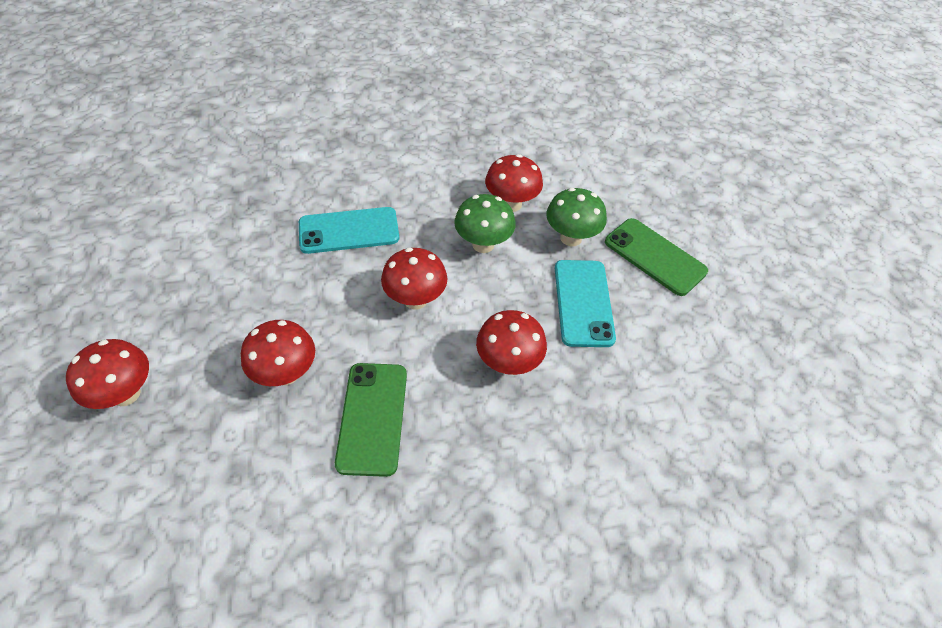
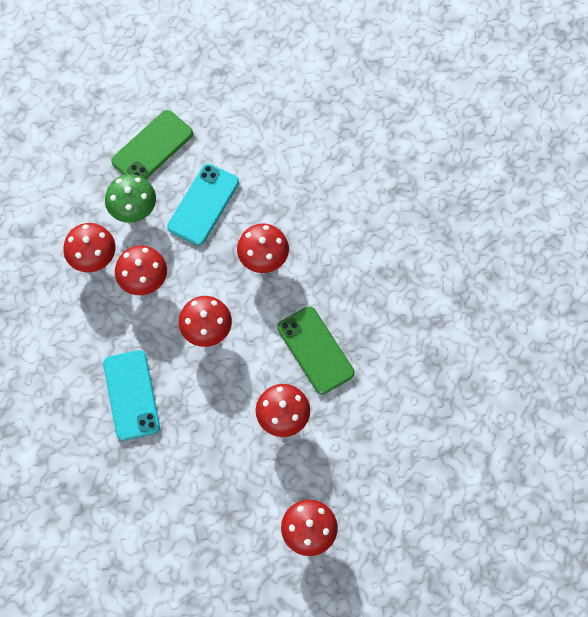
camera: 90 degrees left, 15 degrees up
(372, 418) = (315, 350): green phone -> green phone turned 60 degrees clockwise
(483, 244) = (144, 281): green mushroom -> red mushroom
(583, 303) = (203, 204): turquoise phone -> turquoise phone turned 60 degrees counterclockwise

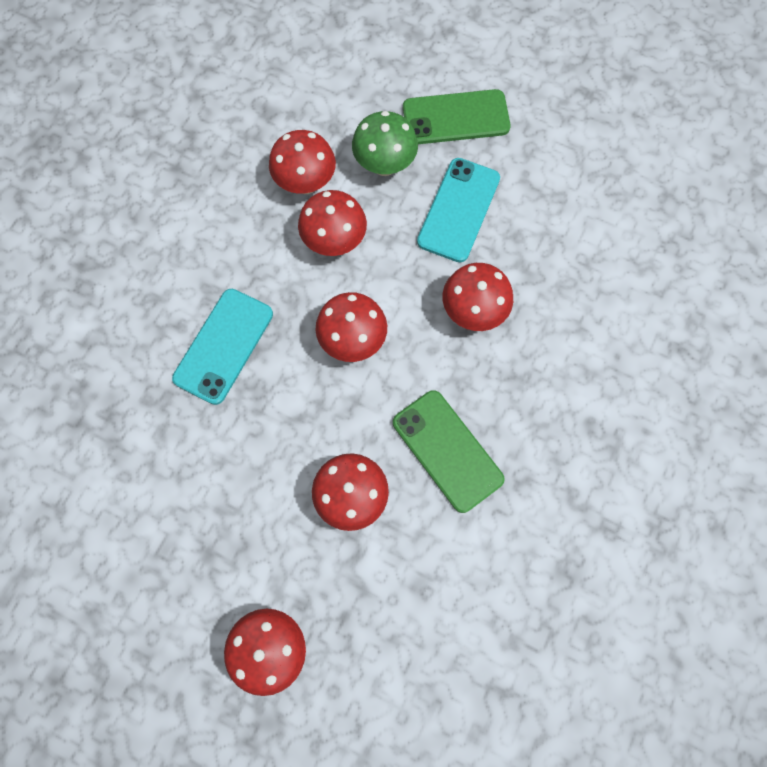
camera: 40 degrees right, 5 degrees up
(203, 204) = (458, 210): turquoise phone -> turquoise phone turned 45 degrees counterclockwise
(315, 350) = (447, 450): green phone -> green phone turned 45 degrees counterclockwise

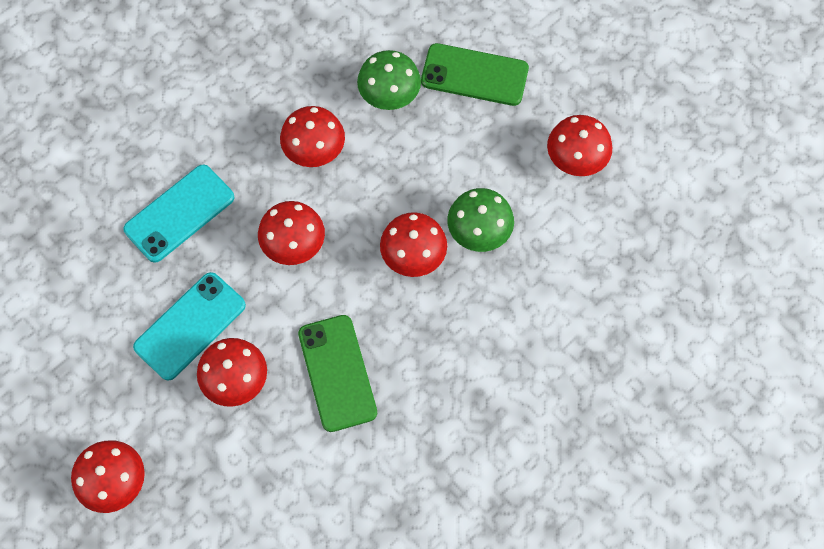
camera: 20 degrees right, 5 degrees down
(306, 183) = (311, 92): red mushroom -> red mushroom (575, 162)
(458, 210) = (440, 162): turquoise phone -> turquoise phone (190, 326)
(524, 267) = (478, 234): none -> green mushroom

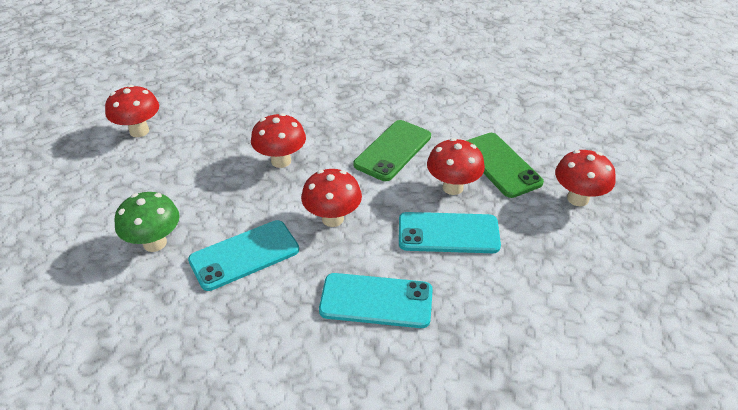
camera: 130 degrees left, 25 degrees down
(315, 153) = (244, 255): red mushroom -> turquoise phone
(474, 75) = (95, 209): green phone -> green phone (500, 165)
(478, 234) = (234, 143): green mushroom -> none

